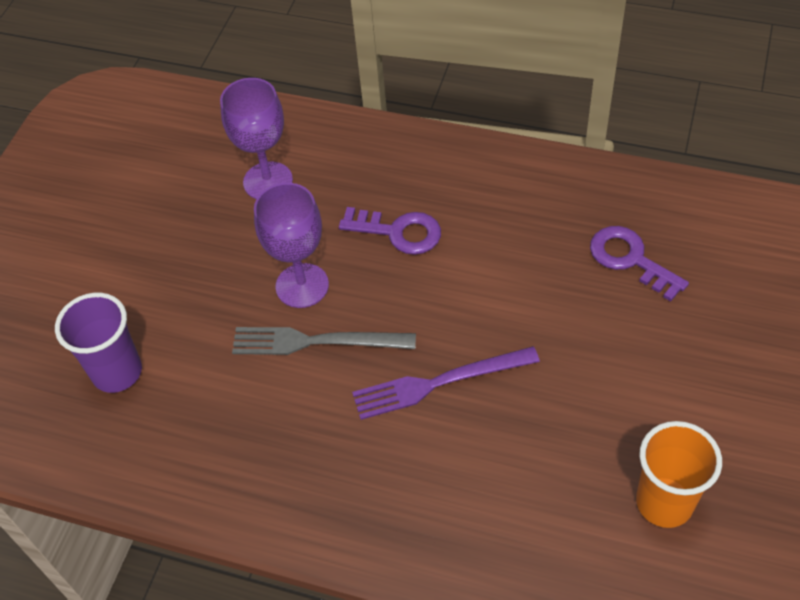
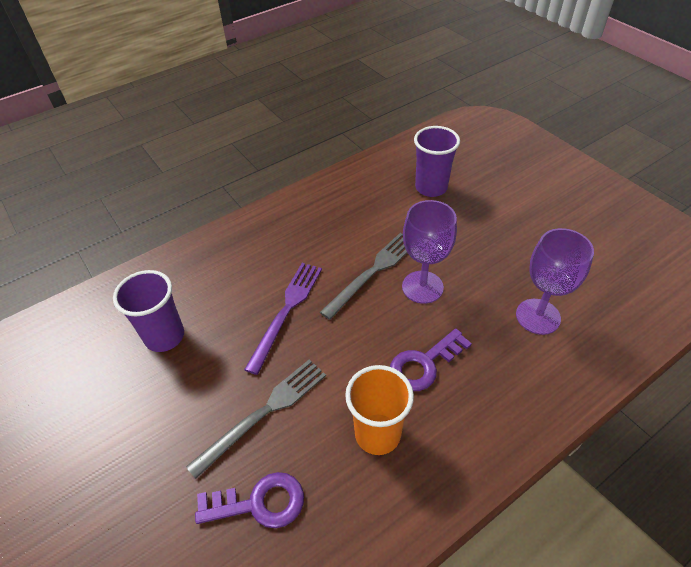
camera: 125 degrees right, 5 degrees down
(561, 314) = (264, 413): none -> grey fork
(576, 473) = (164, 336): none -> purple cup
(664, 502) = (101, 365): orange cup -> orange cup (377, 434)

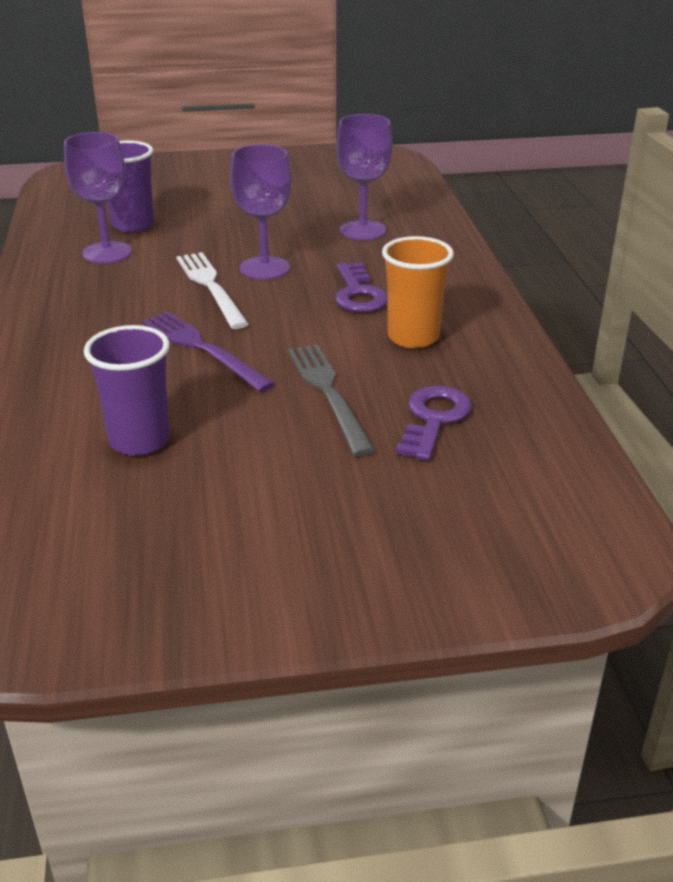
camera: 65 degrees left, 15 degrees down
(372, 272) = (210, 287): grey fork -> white fork
(382, 198) = (107, 253): none -> purple goblet

